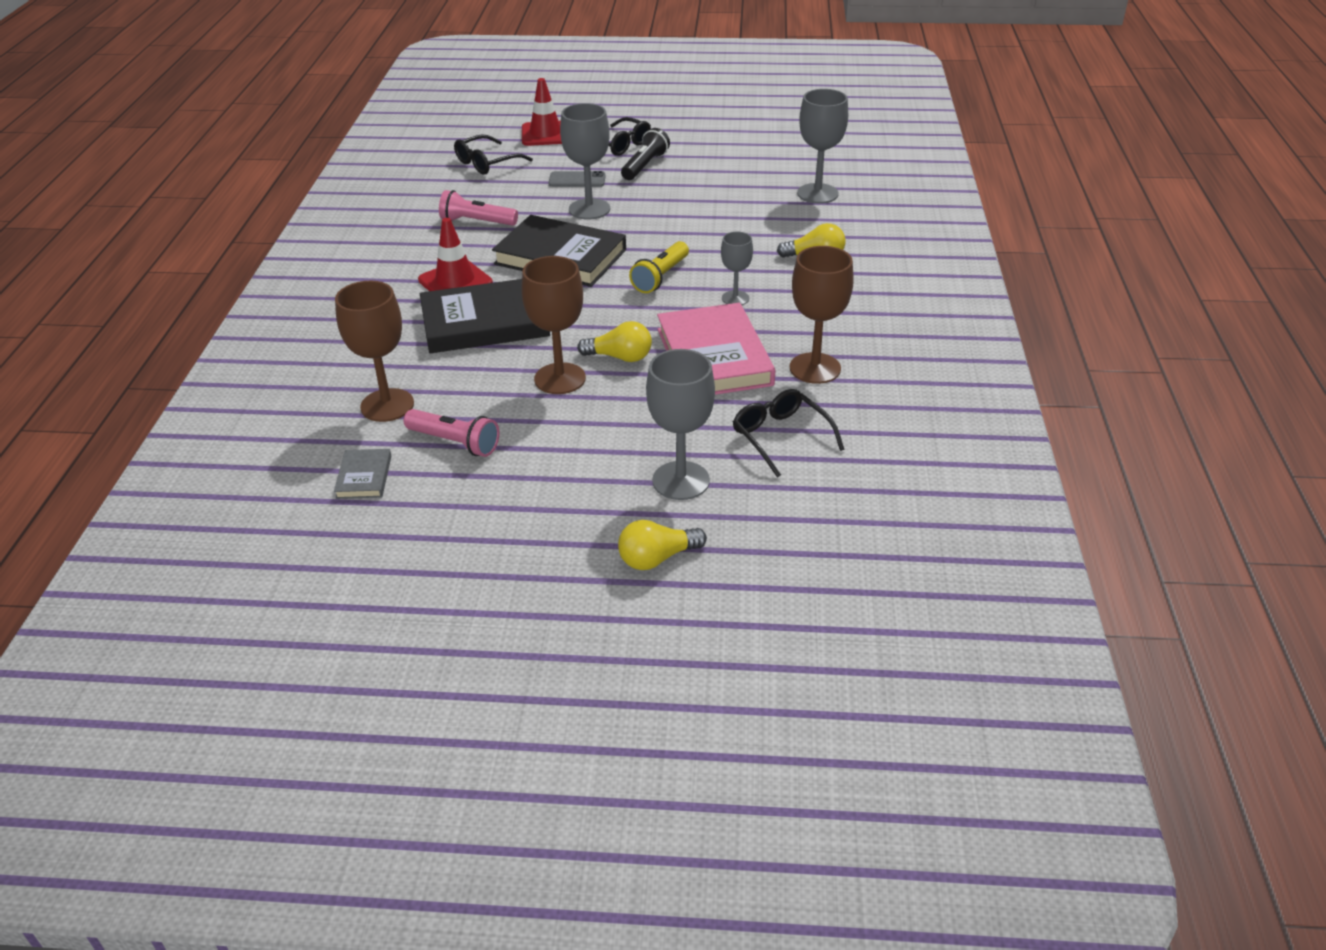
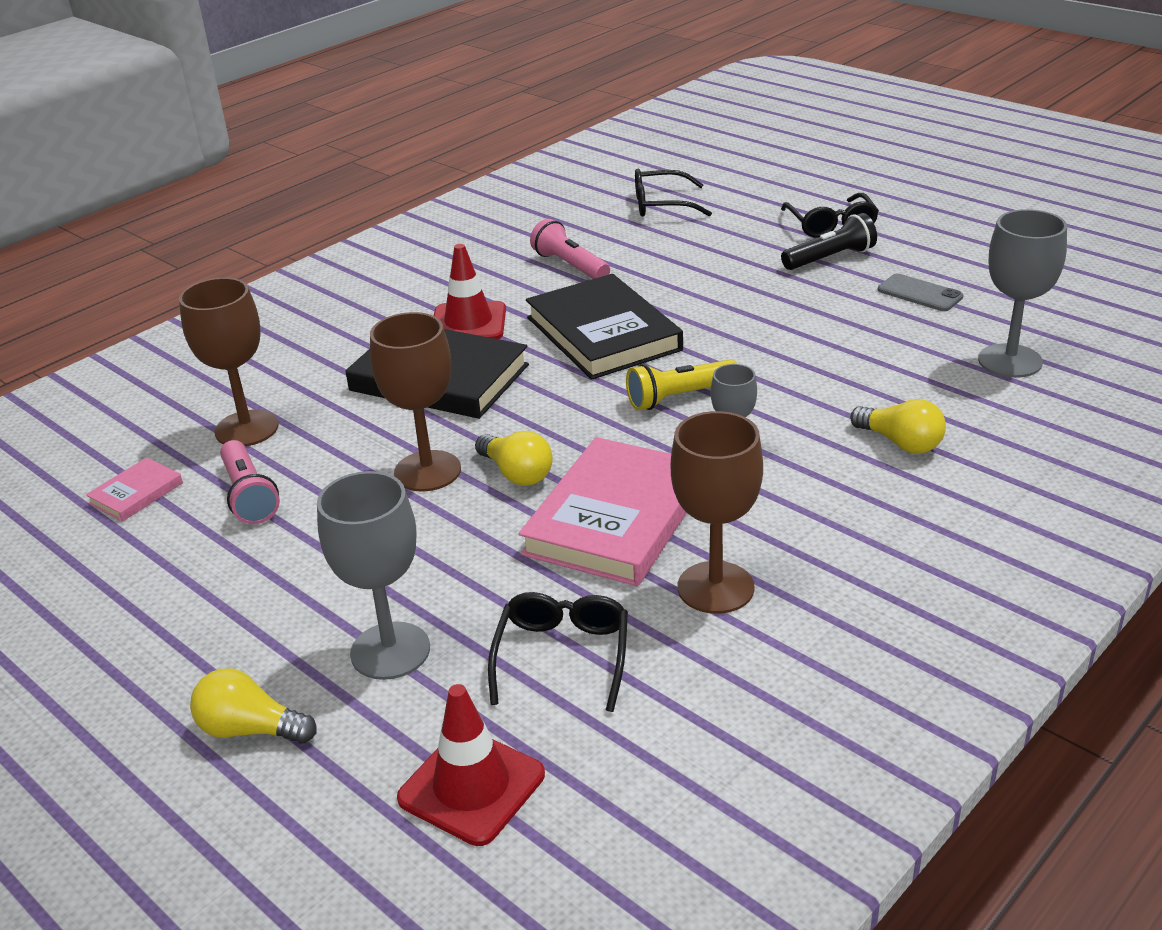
camera: 40 degrees right, 5 degrees down
(364, 477) = (136, 493): grey book -> pink book
(545, 134) = (764, 190): red traffic cone -> red traffic cone (471, 786)
(577, 180) = (732, 252): grey phone -> grey phone (919, 293)
(589, 209) = (703, 289): grey goblet -> none

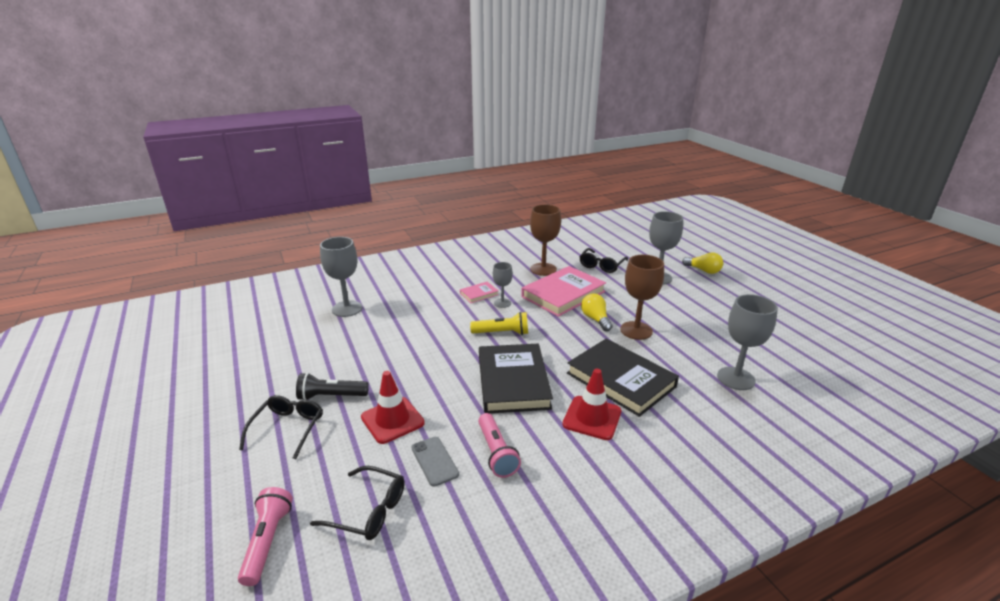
camera: 160 degrees left, 5 degrees down
(136, 493) = (786, 357): pink book -> pink book (479, 294)
(246, 429) = (736, 378): brown goblet -> grey goblet
(249, 496) = (724, 341): pink flashlight -> pink flashlight (268, 541)
(471, 786) = (637, 249): red traffic cone -> red traffic cone (392, 420)
(900, 443) = (435, 291): yellow light bulb -> none
(919, 293) = (325, 354): grey phone -> grey phone (434, 461)

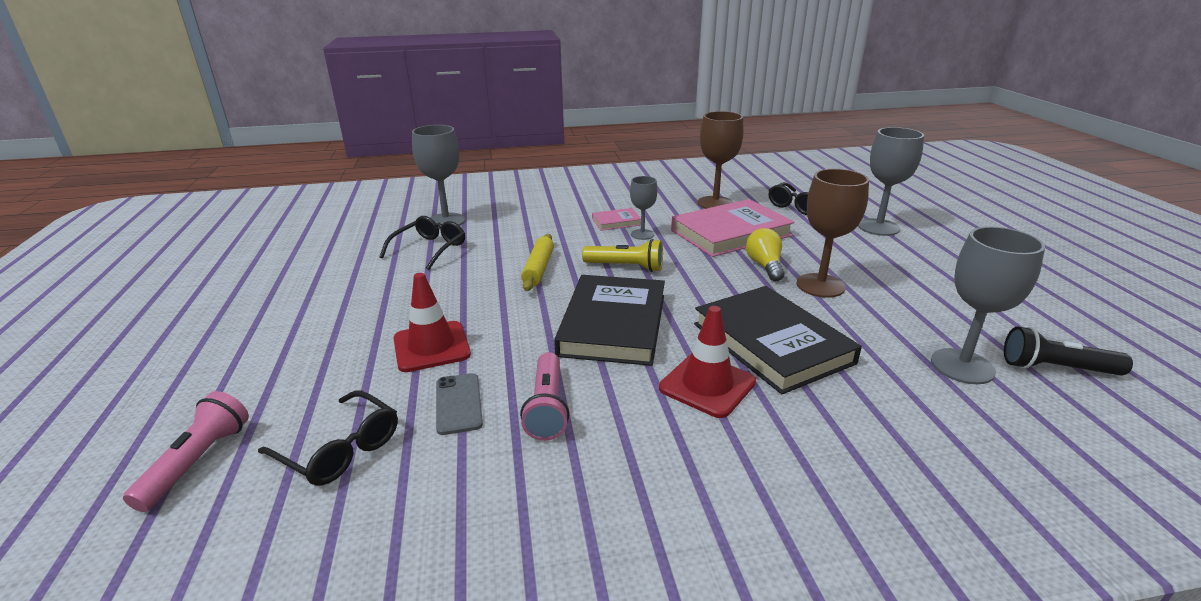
camera: 15 degrees right, 0 degrees up
(288, 428) = (302, 337): black glasses -> black glasses (430, 249)
(331, 396) = (373, 309): black flashlight -> black flashlight (1056, 368)
(440, 343) = (538, 268): none -> yellow rolling pin
(703, 270) = (953, 225): yellow light bulb -> none

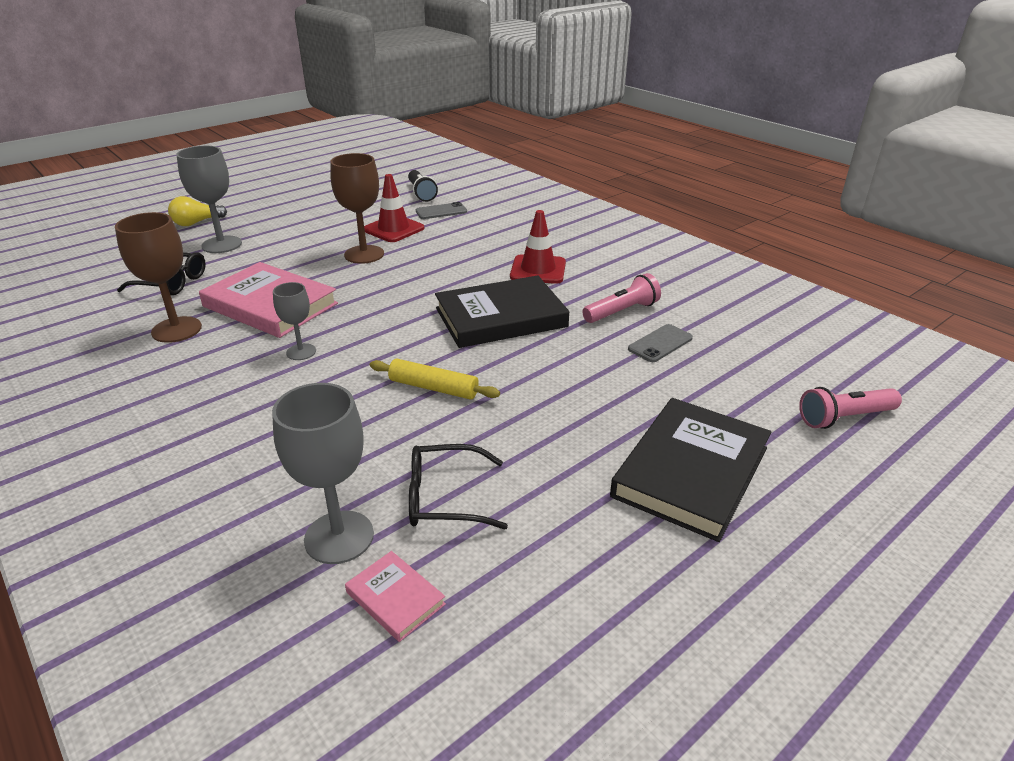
camera: 120 degrees left, 5 degrees up
(340, 449) = (752, 366): black glasses -> none
(431, 347) = (620, 387): red traffic cone -> red traffic cone (393, 229)
(538, 268) = (433, 388): yellow rolling pin -> yellow rolling pin turned 45 degrees clockwise
(616, 222) = (269, 379): pink book -> pink book (395, 598)
(626, 267) = (391, 339): yellow flashlight -> none
(764, 266) = (341, 278): yellow light bulb -> yellow light bulb (196, 223)
(772, 343) = (467, 259): black book -> black book (690, 471)
(962, 366) = (441, 211): grey goblet -> grey phone

